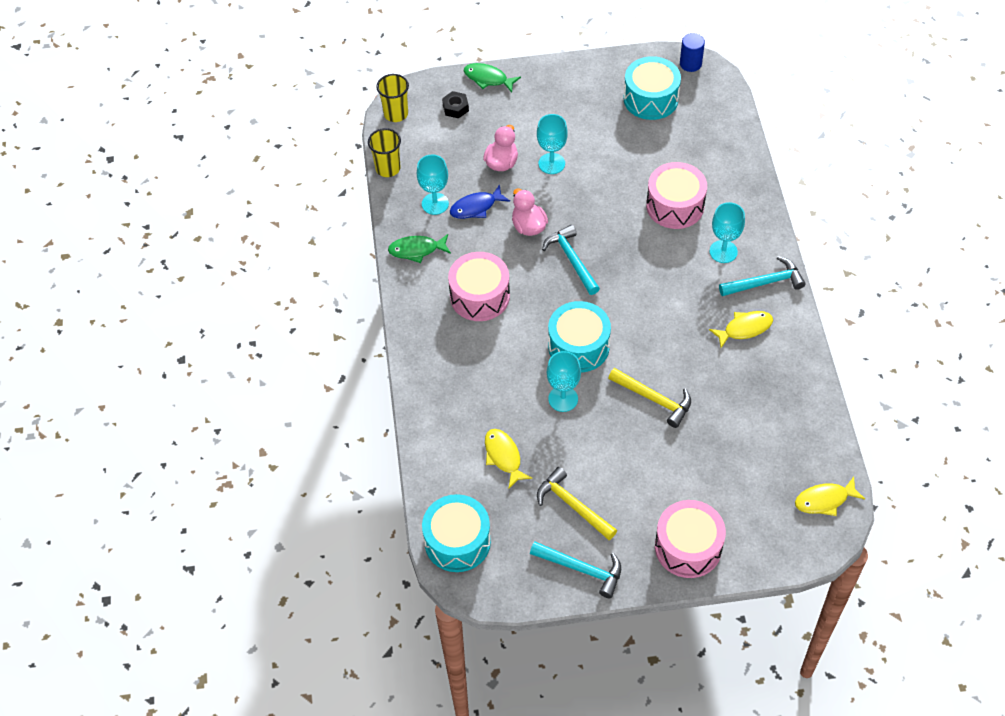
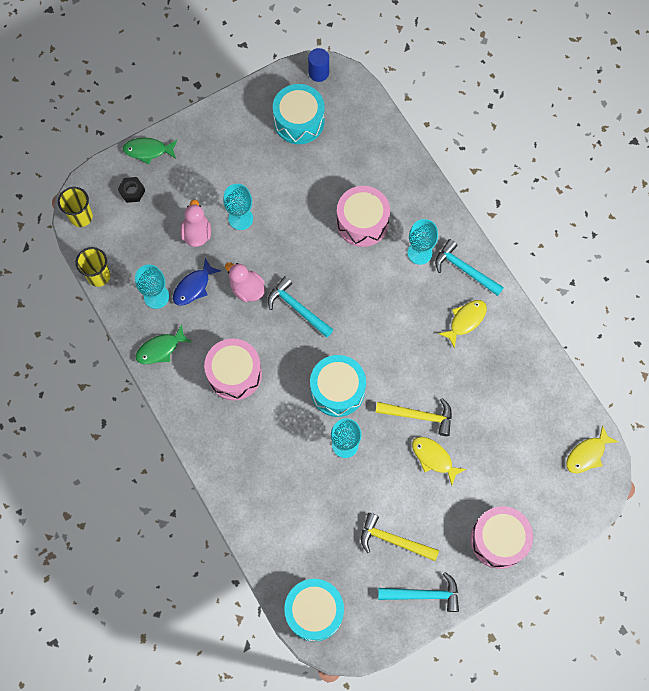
camera: 25 degrees left, 15 degrees up
(503, 456) = (319, 518): yellow fish -> yellow fish (434, 458)
(765, 282) = (465, 270): turquoise hammer -> turquoise hammer turned 105 degrees counterclockwise

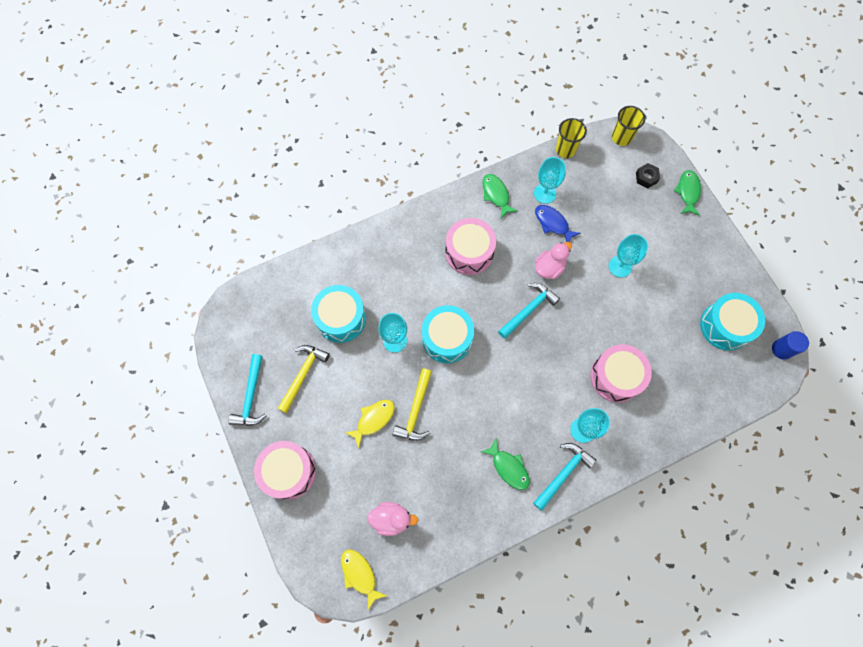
camera: 95 degrees right, 0 degrees up
(197, 233) = (605, 228): pink duck -> pink duck (391, 519)
(314, 611) = (253, 302): turquoise drum -> turquoise drum (341, 318)
(465, 320) = (508, 467): yellow fish -> green fish

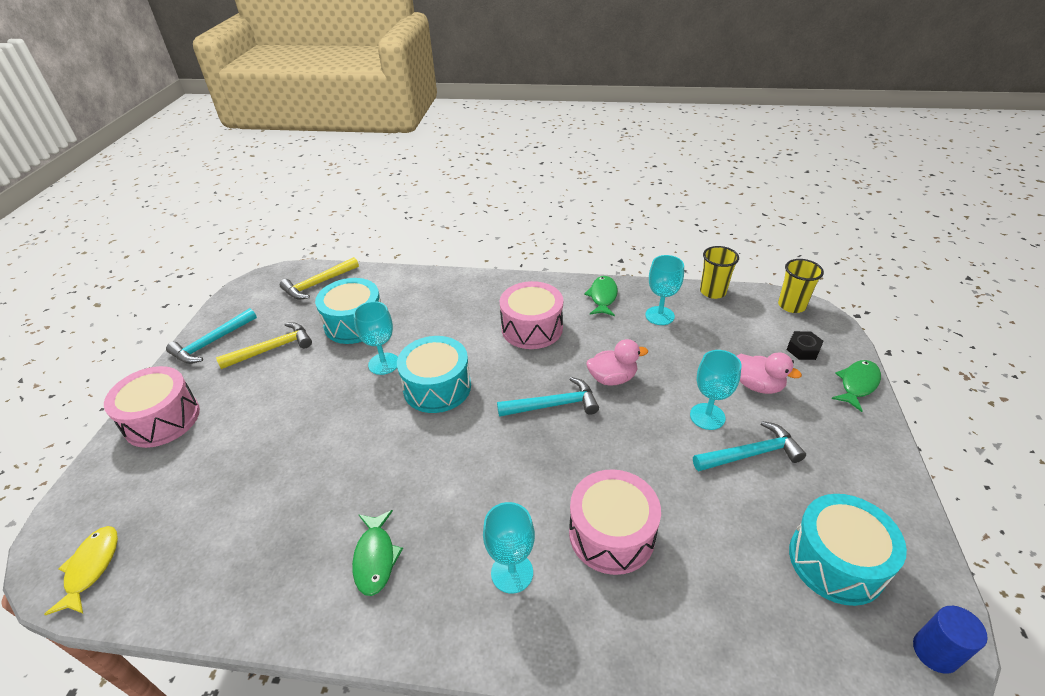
camera: 35 degrees right, 30 degrees down
(373, 419) = (288, 419): yellow fish -> none
(391, 519) = (192, 528): pink duck -> pink duck (757, 385)
(416, 410) = (337, 434): yellow hammer -> yellow hammer (318, 284)
(553, 223) = (649, 343): blue fish -> none
(563, 474) = (437, 613): turquoise hammer -> turquoise hammer (750, 454)

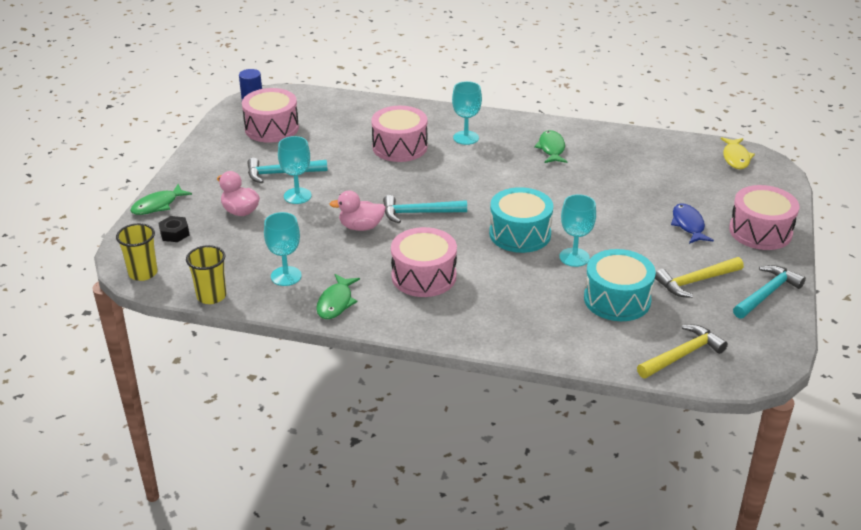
camera: 175 degrees left, 5 degrees down
(241, 420) = (688, 225): none -> blue fish
(836, 561) = (271, 128): turquoise drum -> pink drum

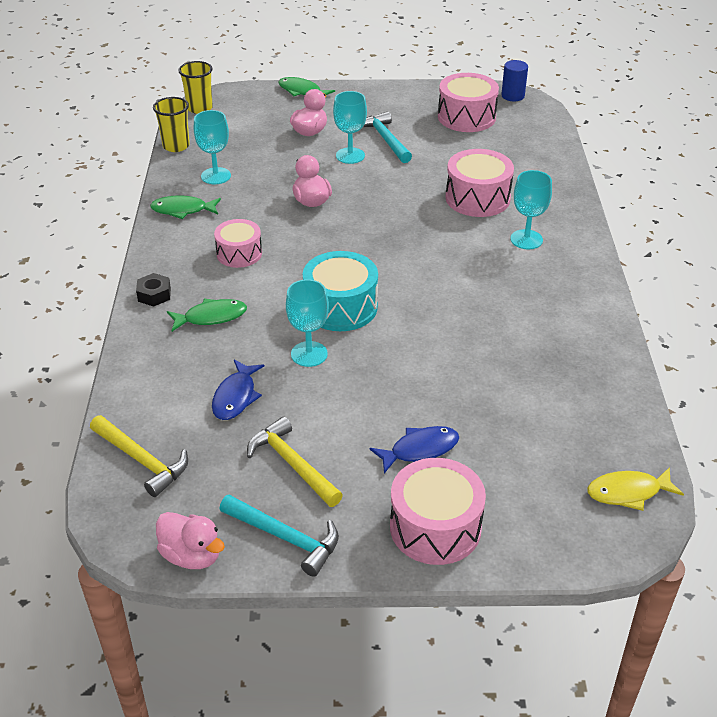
camera: 75 degrees right, 5 degrees up
(174, 233) = (262, 109): black nut -> black nut (154, 295)
(419, 213) = (352, 232): turquoise hammer -> none
(424, 276) = (239, 253): pink drum -> pink drum, size x0.66
(551, 149) = (542, 308): green fish -> green fish (211, 317)
(617, 299) = (236, 397): turquoise drum -> blue fish
(782, 338) = (192, 555): none -> pink duck

